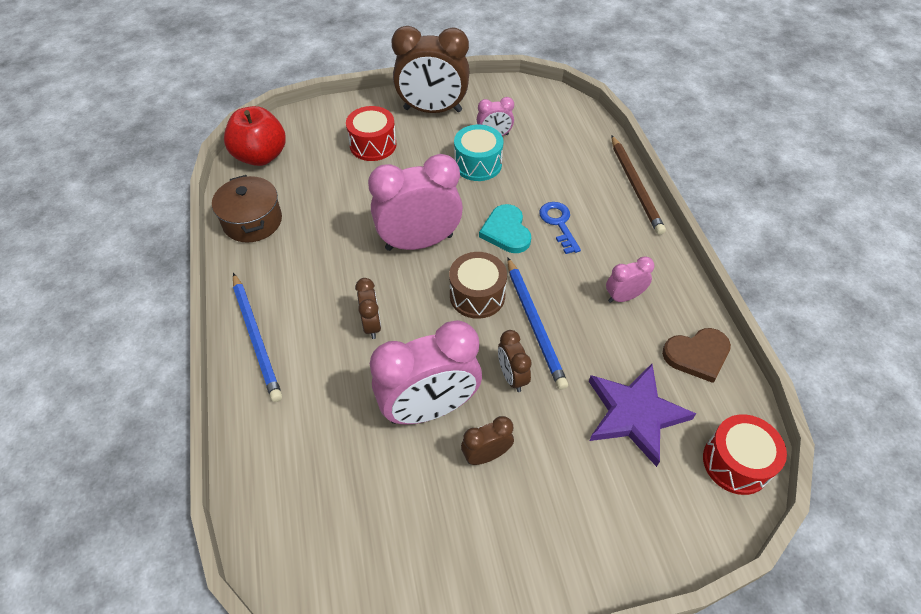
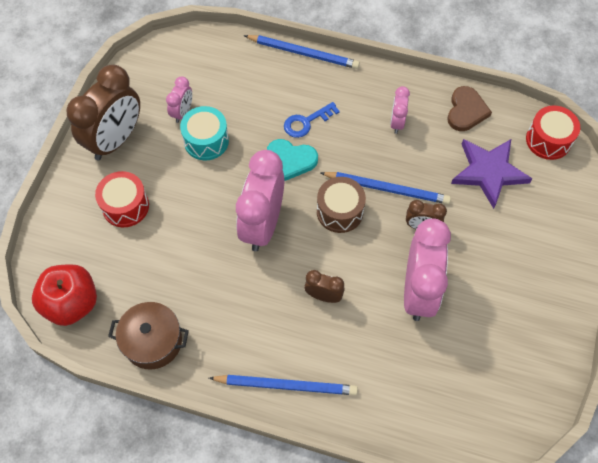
camera: 60 degrees left, 10 degrees up
(486, 455) = (472, 274): brown clock -> none
(559, 224) = (306, 122): blue key -> blue key turned 45 degrees counterclockwise
(635, 186) = (303, 53): brown pencil -> blue pencil

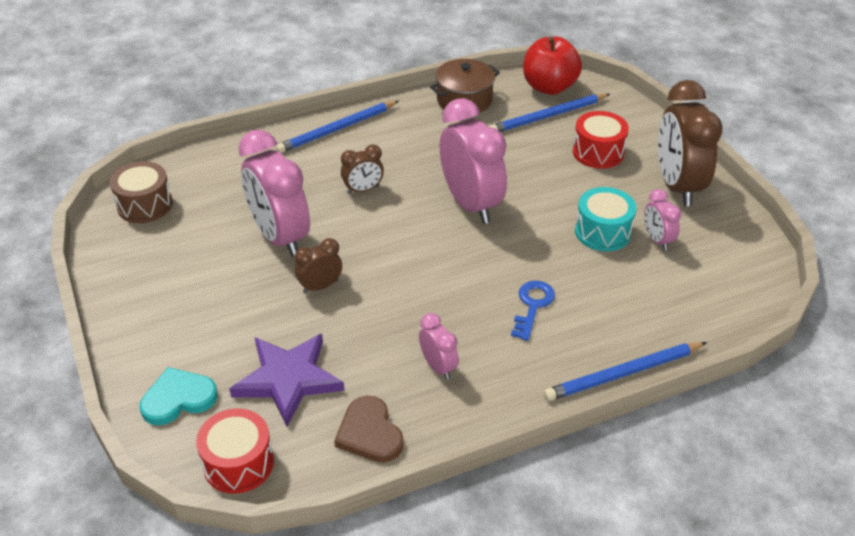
camera: 140 degrees right, 20 degrees down
(291, 160) = (506, 264): turquoise heart -> turquoise heart (178, 399)
(340, 211) = (413, 252): brown drum -> brown drum (145, 205)
(387, 189) = (386, 297): blue pencil -> blue pencil (548, 116)

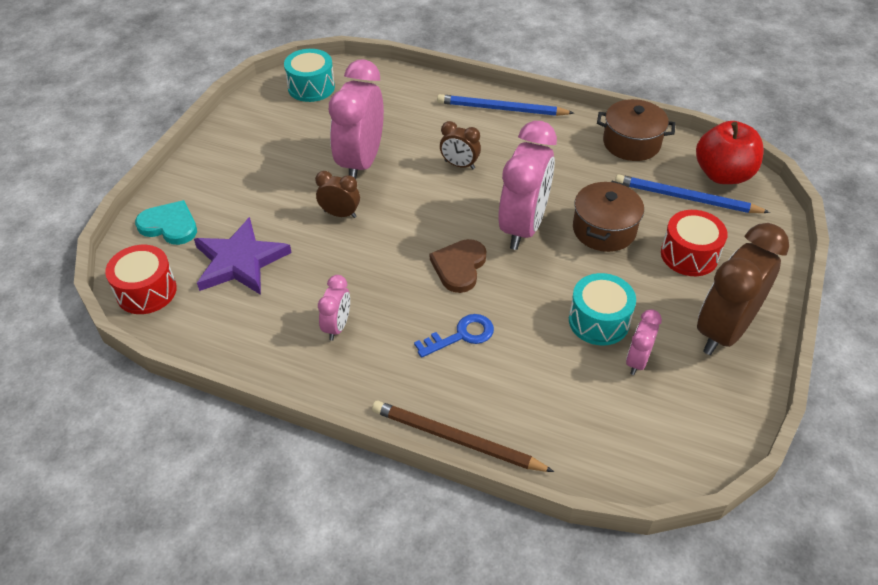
camera: 45 degrees right, 5 degrees up
(145, 205) = (311, 87): brown drum -> turquoise drum
(369, 433) = (237, 335): brown heart -> brown heart (459, 267)
(526, 170) = (604, 230): none -> brown pot
(623, 374) = (456, 439): blue pencil -> brown pencil

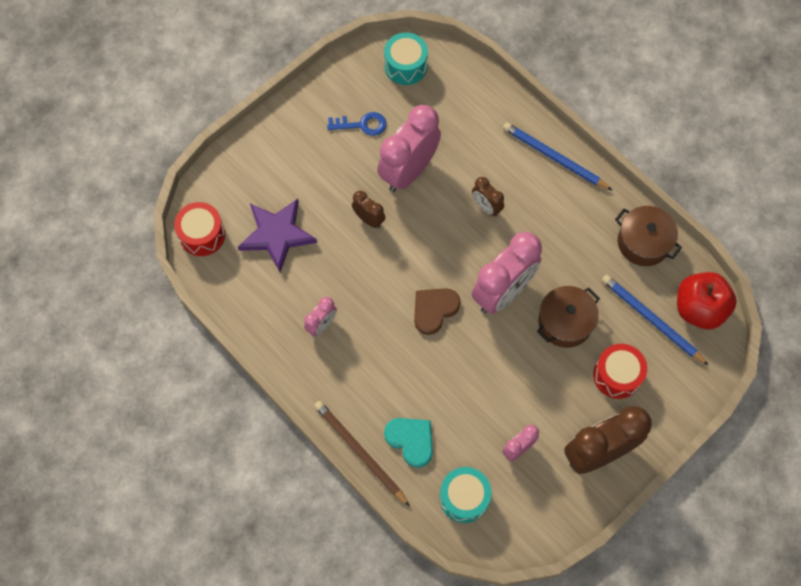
camera: 25 degrees right, 20 degrees up
(169, 225) = (239, 177): turquoise heart -> turquoise heart (411, 440)
(461, 335) = (404, 371): blue key -> blue key (362, 125)
(598, 321) = (510, 403): turquoise drum -> turquoise drum (464, 498)

